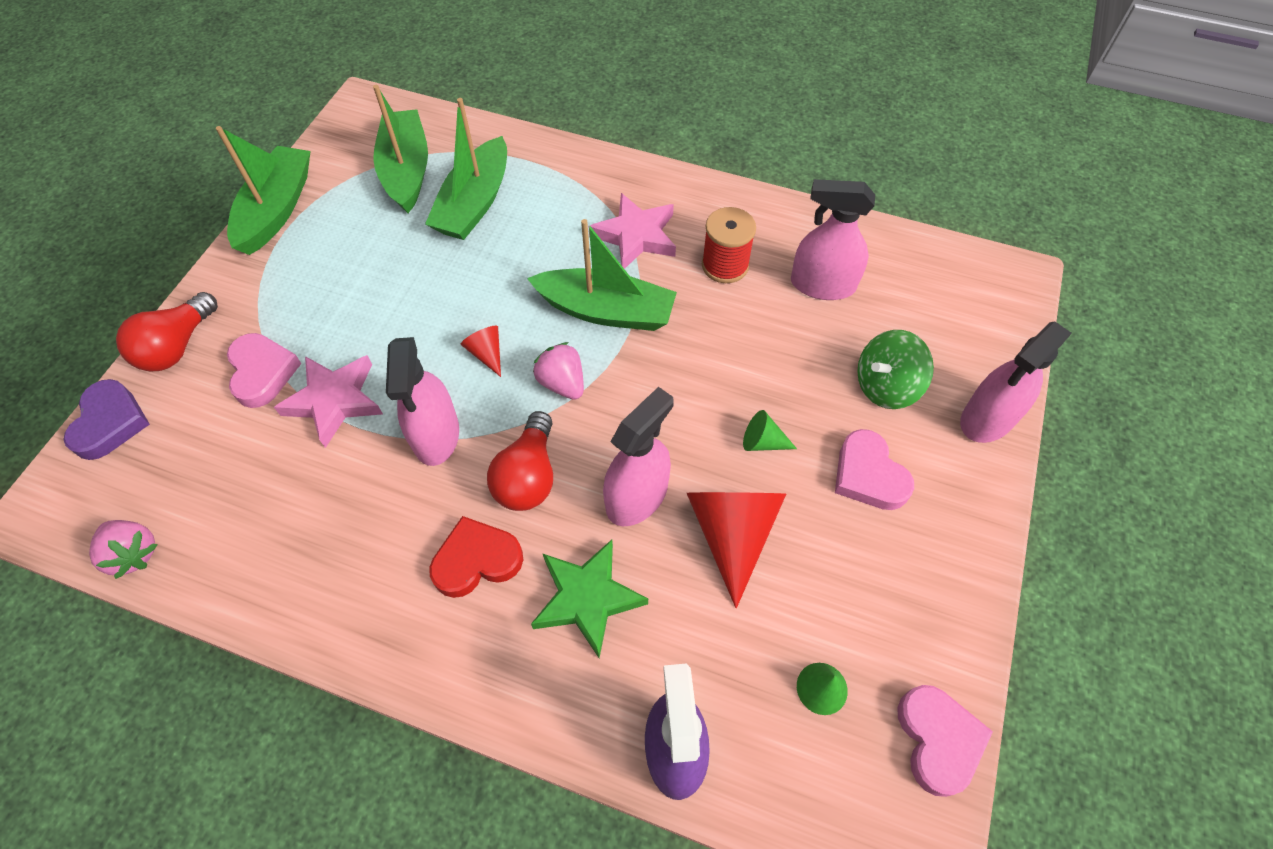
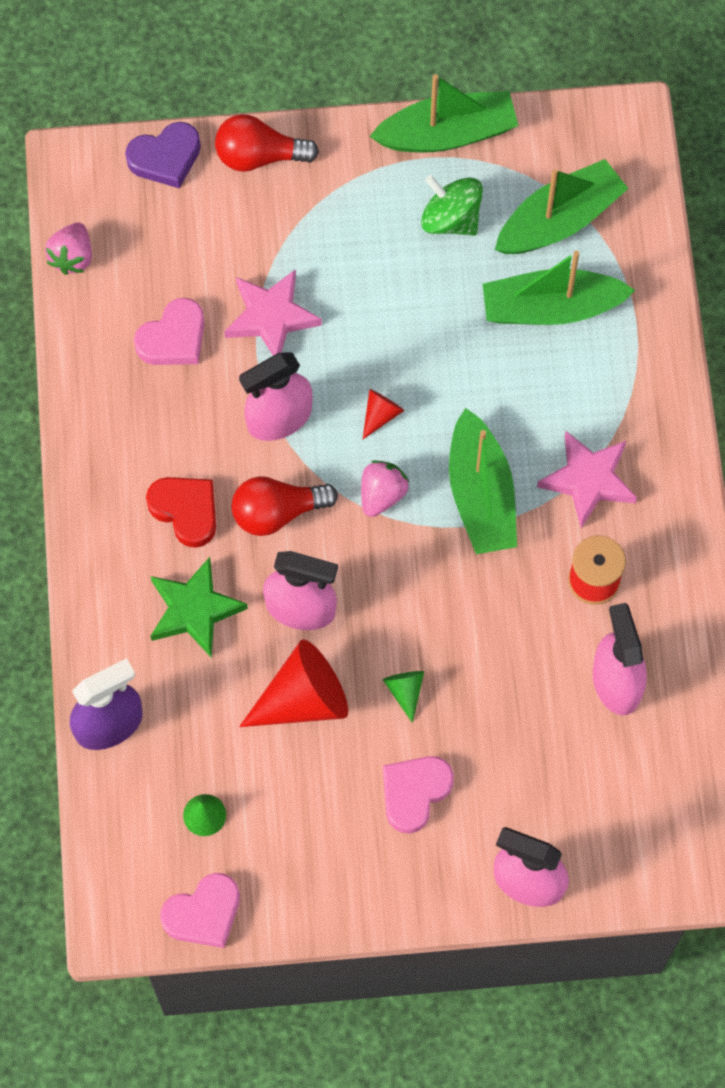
camera: 65 degrees right, 10 degrees up
(262, 372) = (269, 242): pink heart -> pink heart (173, 338)
(886, 386) = (520, 779): green spinning top -> green spinning top (451, 219)

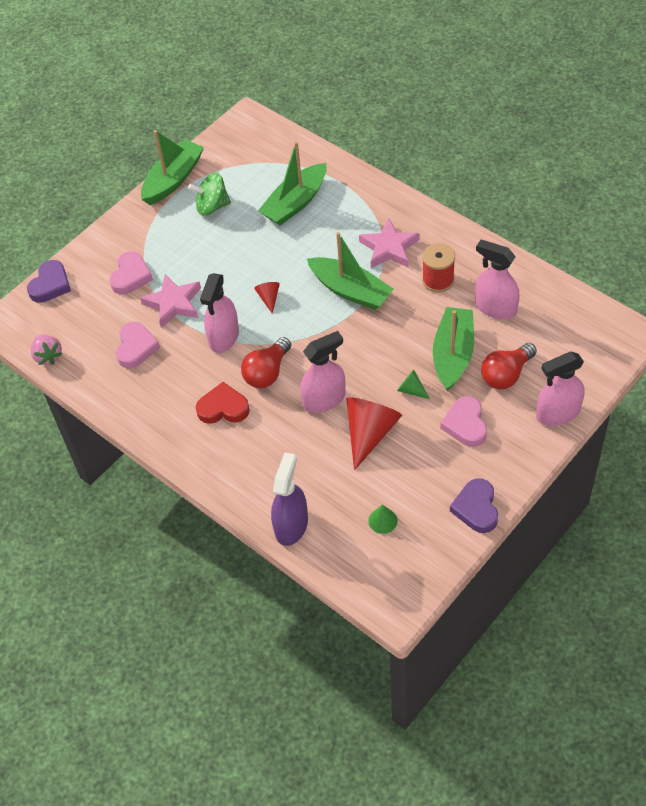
camera: 40 degrees left, 15 degrees down
(194, 610) = (275, 443): green star -> none
(203, 913) = (433, 562): pink heart -> pink heart (131, 276)
(259, 156) = (95, 251): red light bulb -> red light bulb (506, 374)
(313, 900) = (476, 508): none -> purple heart
(382, 494) = (306, 326): pink strawberry -> none
(560, 220) = (260, 171): green boat -> green boat (453, 354)

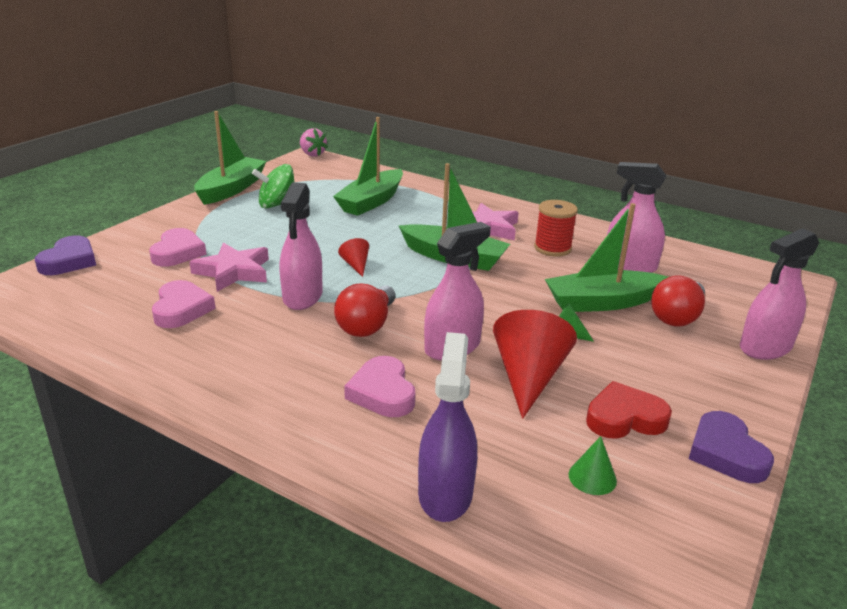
camera: 15 degrees left, 25 degrees down
(48, 356) = (51, 321): pink strawberry -> pink strawberry (312, 154)
(223, 408) = (310, 361): red heart -> red heart (624, 418)
(453, 354) = (602, 302): green boat -> green boat turned 105 degrees counterclockwise
(465, 424) = (654, 363): pink heart -> pink heart (382, 392)

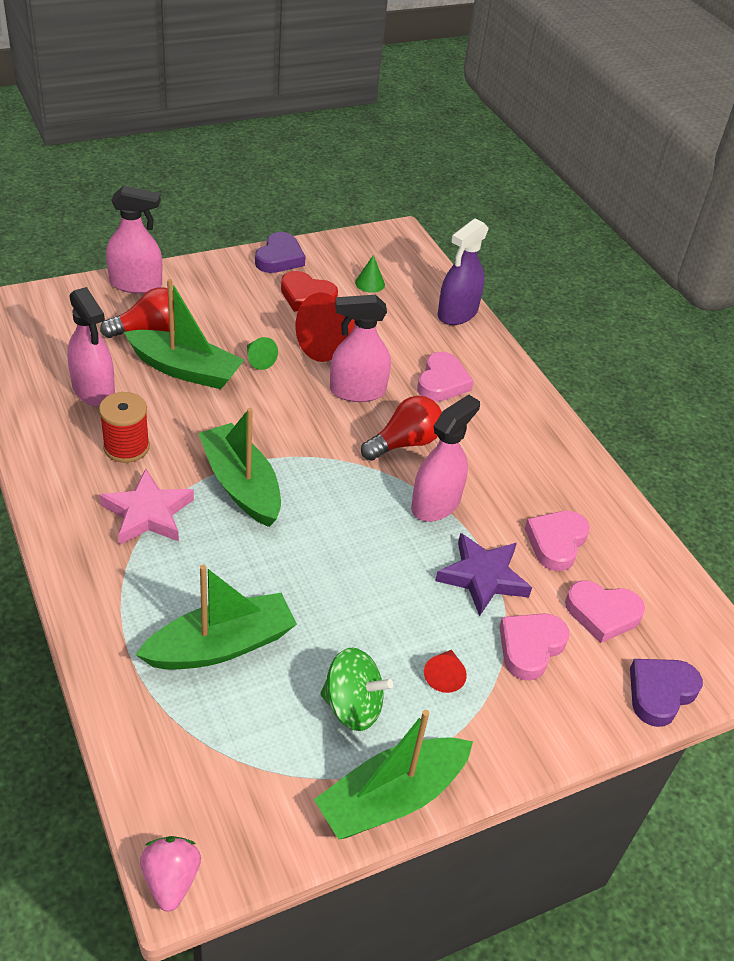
camera: 150 degrees left, 15 degrees up
(125, 283) = (602, 614): none -> pink heart
(233, 272) = (483, 577): pink star -> purple star
(356, 265) = (351, 524): red cone -> red cone (444, 676)

